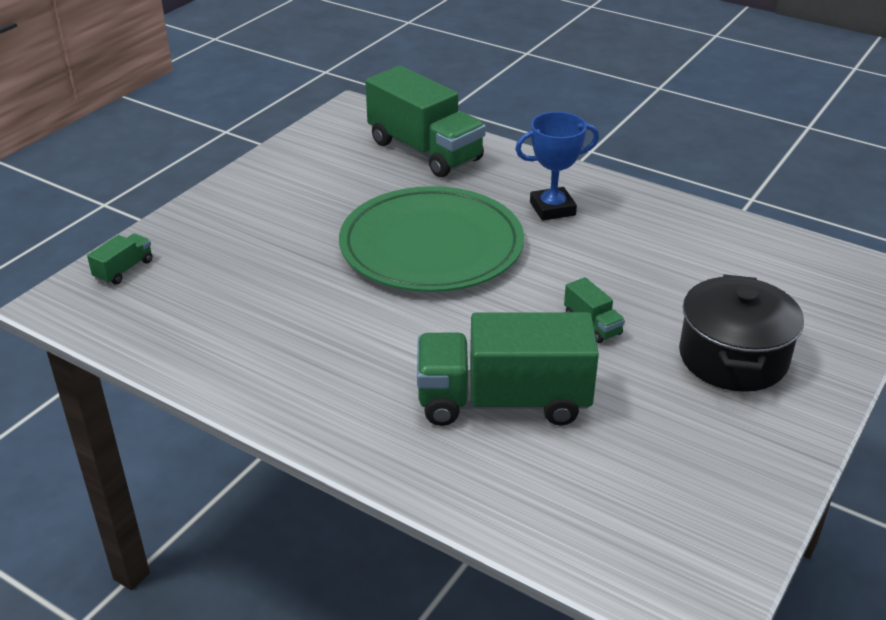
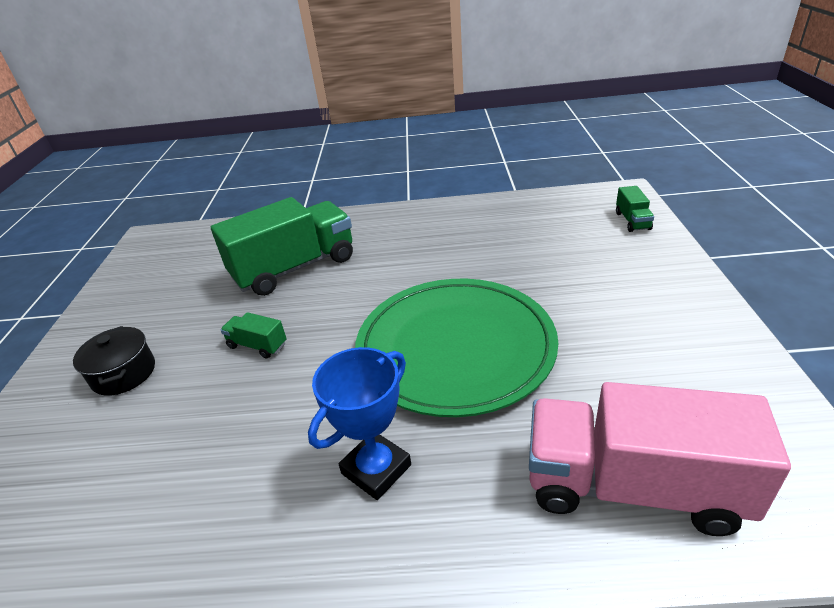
camera: 150 degrees right, 0 degrees up
(425, 151) = (632, 486): green truck -> pink truck
(733, 358) = (124, 373): black pot -> black pot, size x0.63

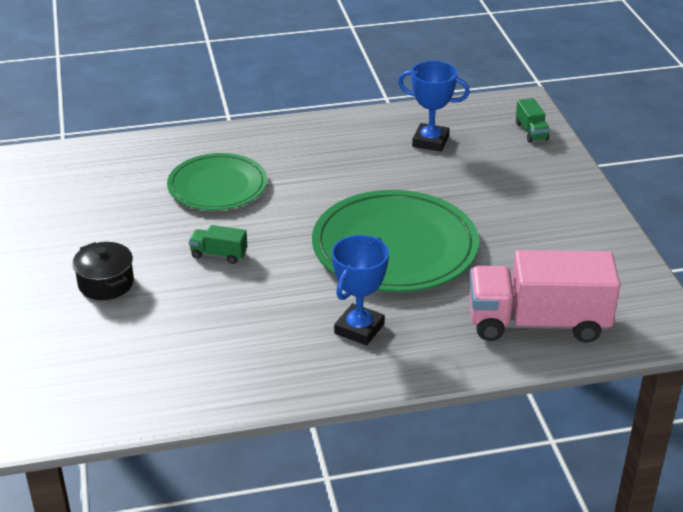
camera: 15 degrees left, 0 degrees up
(294, 268) = (217, 186): green truck -> green plate
(522, 229) = (430, 141): none -> blue trophy

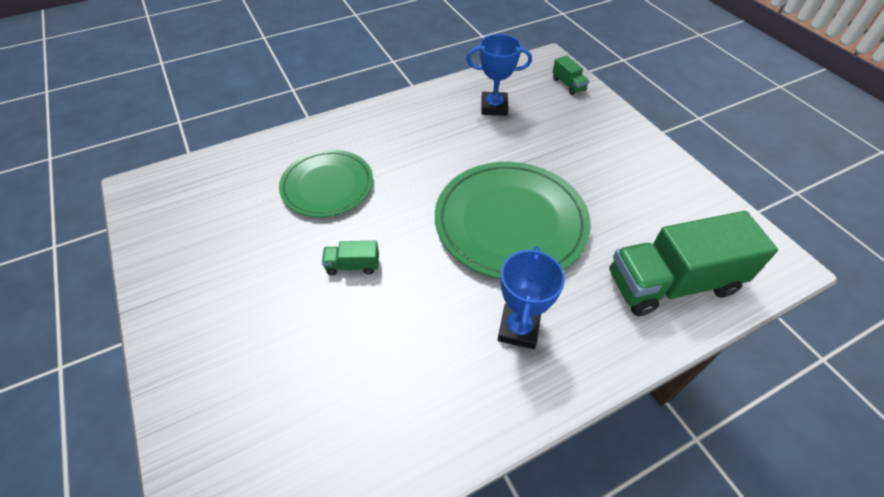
camera: 15 degrees left, 15 degrees up
(106, 283) = (248, 328): black pot -> none
(537, 323) = (672, 283): pink truck -> green truck

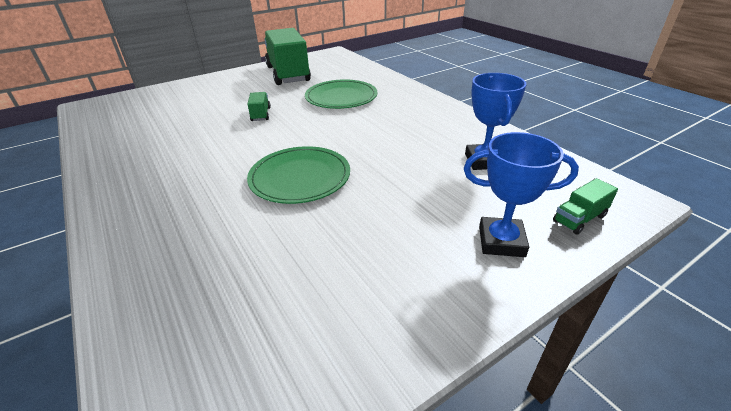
camera: 85 degrees right, 15 degrees down
(510, 222) = (300, 177): green plate -> green plate, size x0.64
(518, 329) = (174, 185): blue trophy -> blue trophy (501, 241)
(672, 283) = (186, 301): green truck -> green truck (288, 74)

